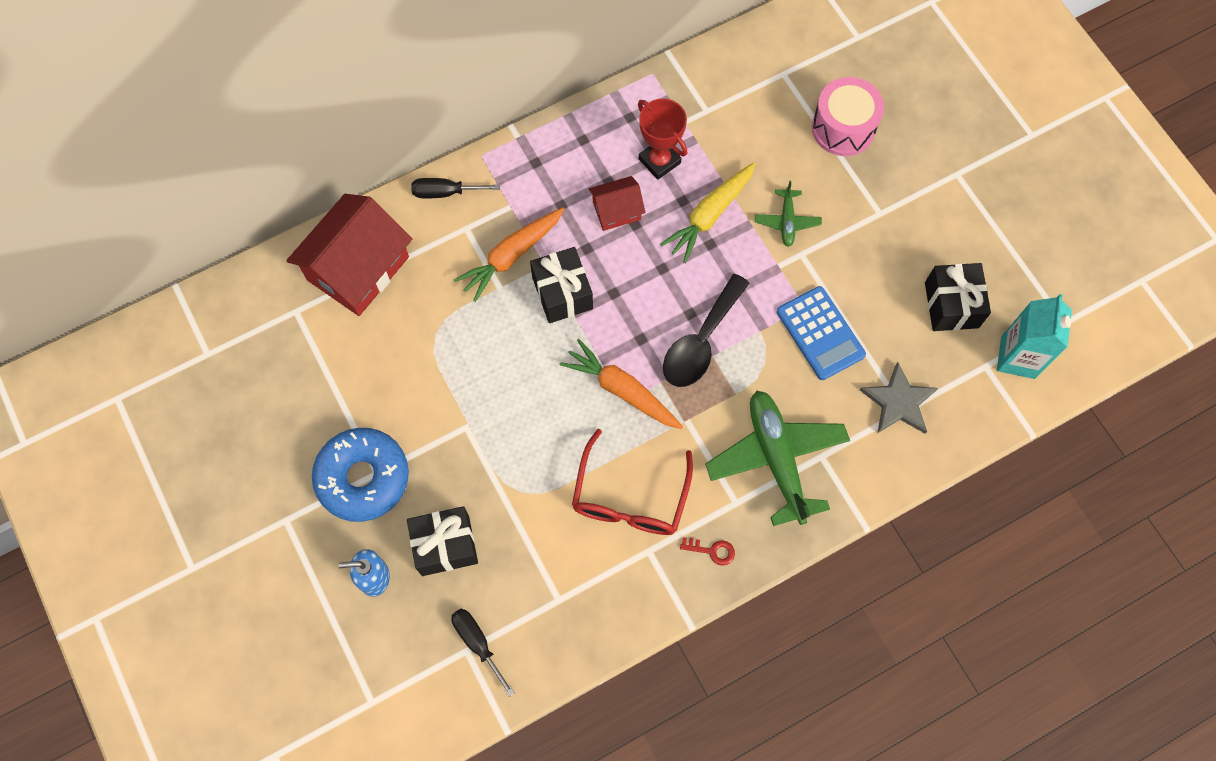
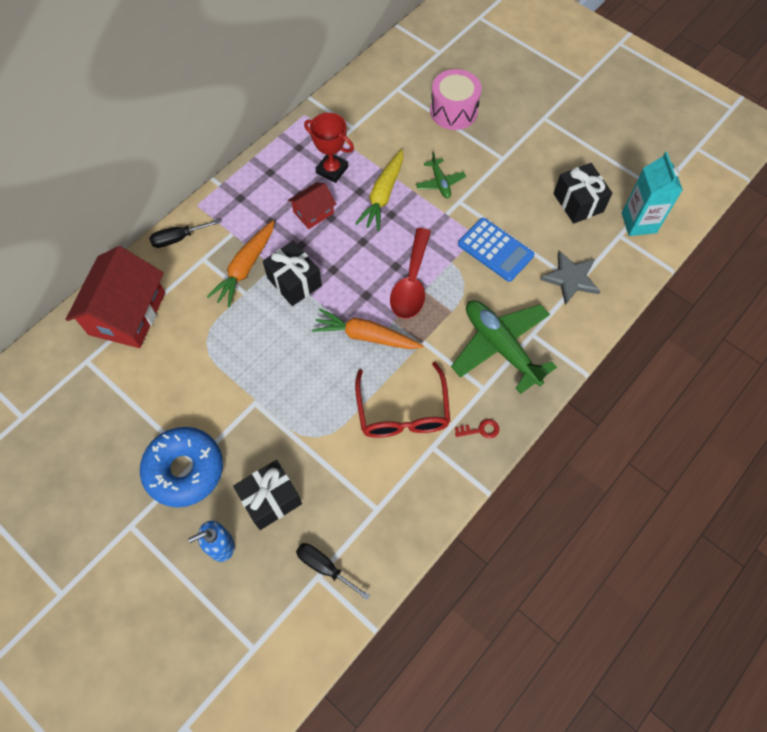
camera: 20 degrees left, 5 degrees down
(701, 342) = (411, 283): black spoon -> red spoon

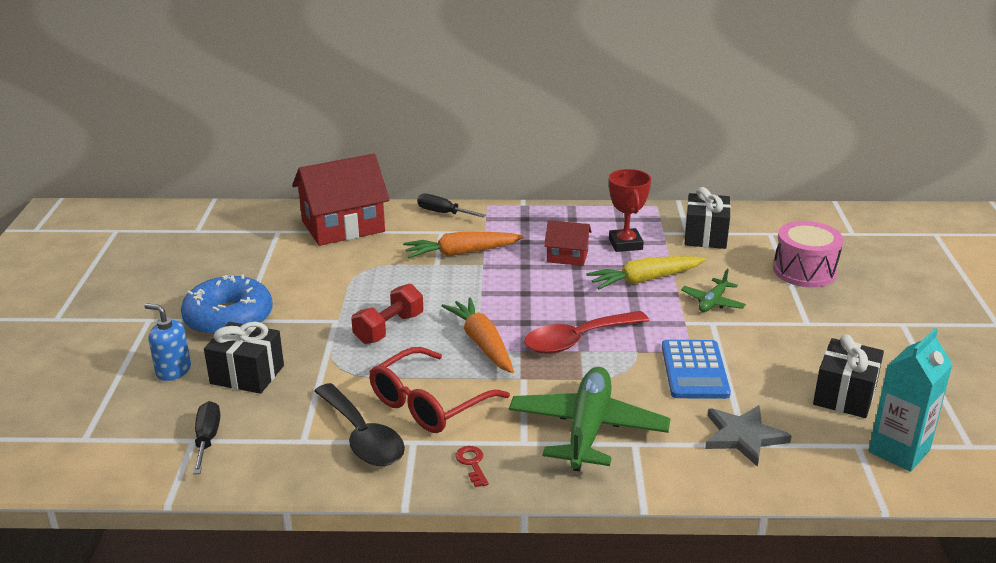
camera: 50 degrees right, 35 degrees down
(294, 281) = (483, 281): black gift -> black gift (705, 236)
(297, 377) = (389, 328): none -> red dumbbell
(404, 472) = (363, 437): none -> black spoon
(480, 430) = (472, 464): red key -> red key turned 150 degrees counterclockwise

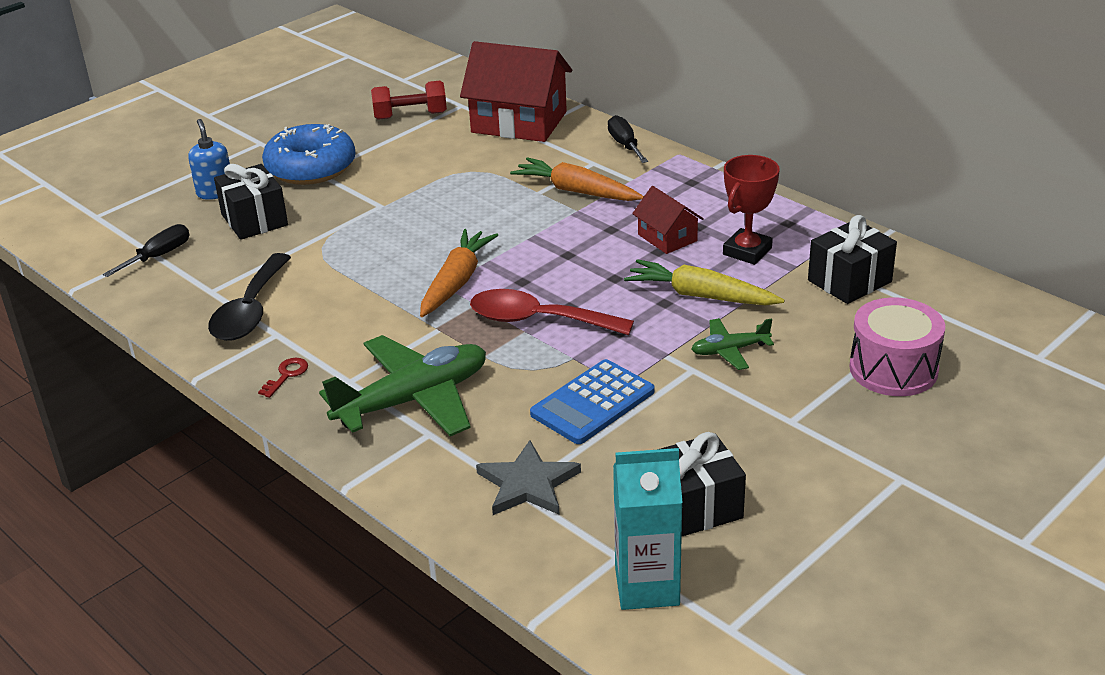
camera: 45 degrees right, 5 degrees up
(389, 328) = (407, 232): red dumbbell -> red dumbbell (410, 116)
(429, 404) = (334, 311): red glasses -> none

